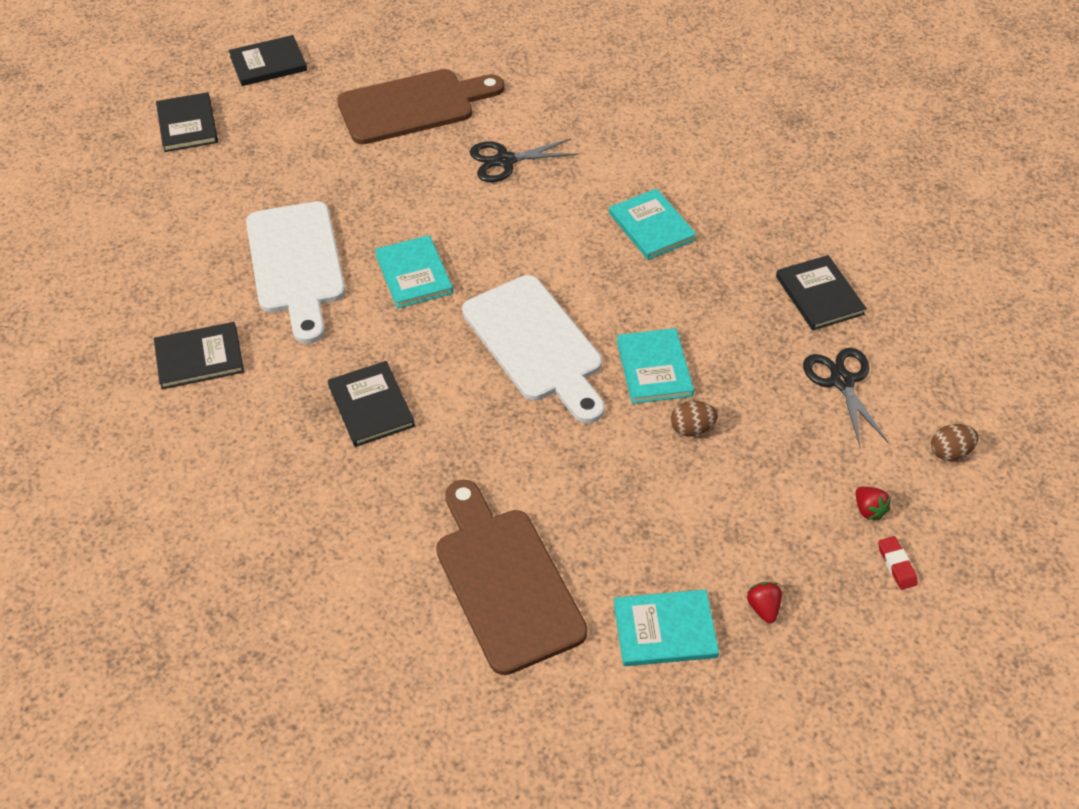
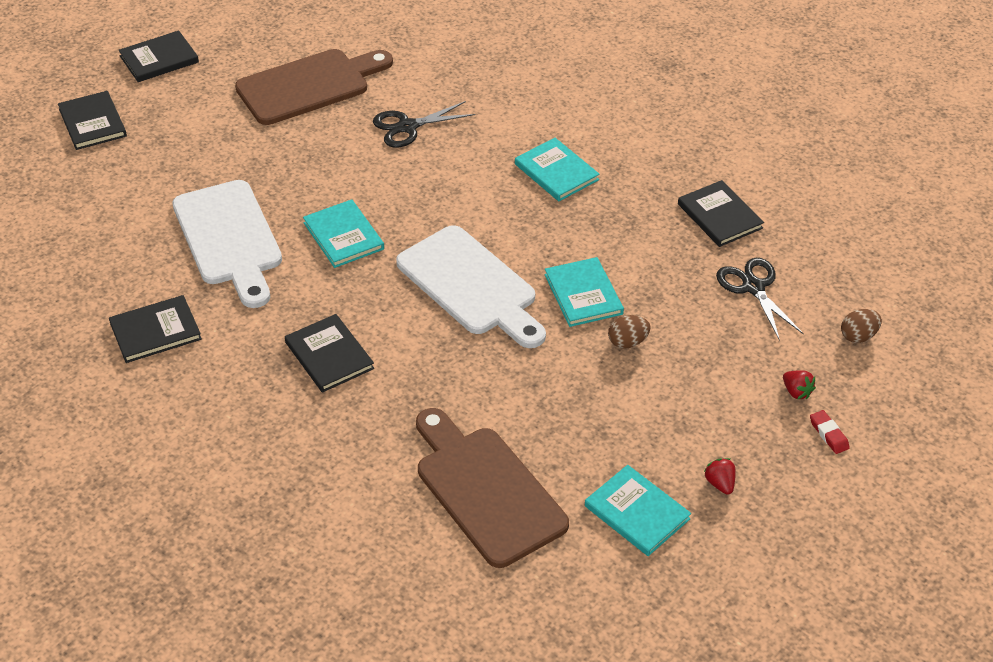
camera: 10 degrees left, 5 degrees down
(665, 630) = (637, 512): turquoise book -> turquoise book turned 60 degrees clockwise

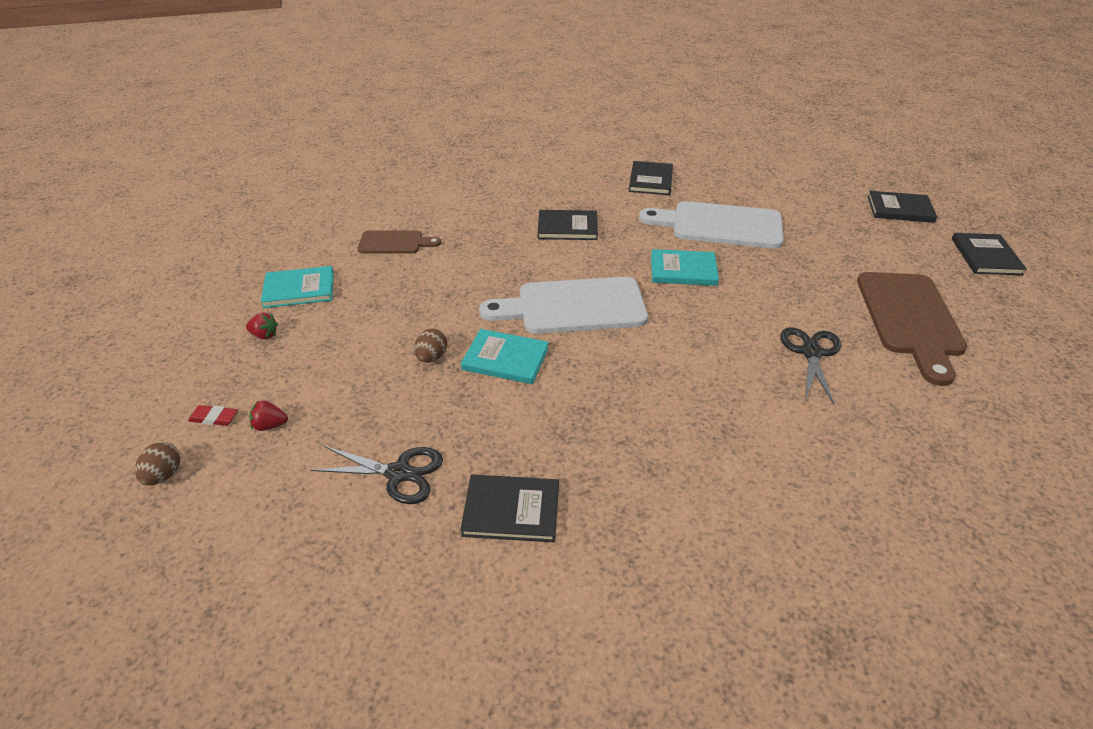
camera: 125 degrees right, 5 degrees down
(486, 490) = (394, 243): brown cutting board -> brown cutting board, size x0.55
(556, 172) = (676, 419): turquoise book -> none
(858, 336) = (260, 513): brown egg -> brown egg (164, 475)

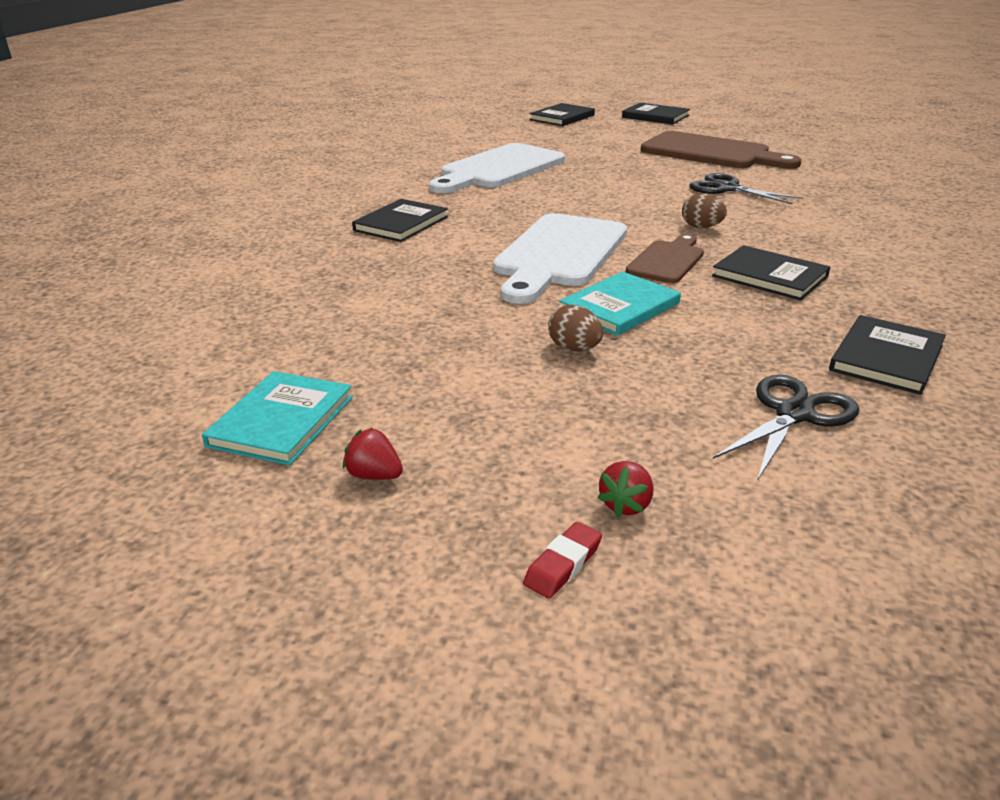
camera: 60 degrees left, 10 degrees down
(164, 475) = (688, 649): brown egg -> brown egg (701, 227)
(264, 335) = (374, 475): red strawberry -> red strawberry turned 105 degrees counterclockwise
(394, 243) = (270, 323): brown cutting board -> brown cutting board (667, 260)
(650, 180) = (372, 172): black book -> black book (769, 276)
(683, 270) = (553, 198): turquoise book -> none

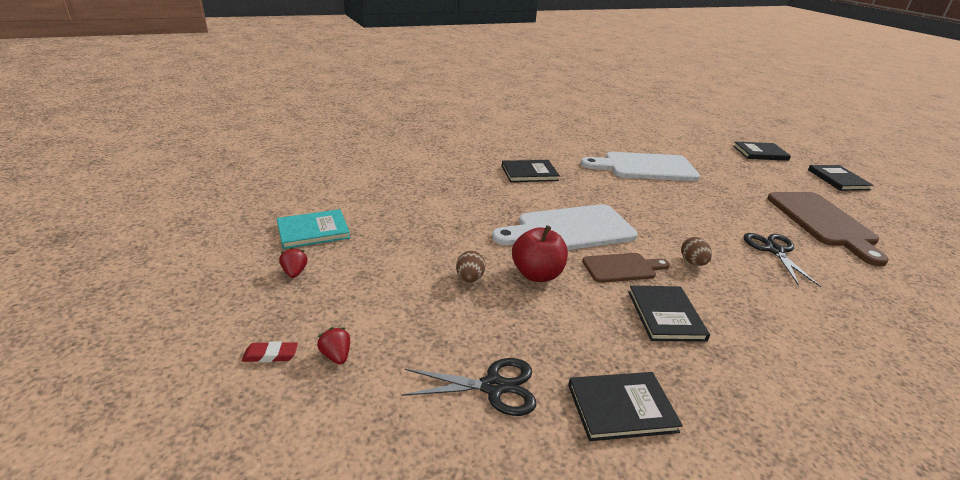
camera: 45 degrees right, 0 degrees up
(619, 307) = (537, 274): turquoise book -> red apple
(626, 505) = (336, 356): red strawberry -> red strawberry turned 75 degrees clockwise

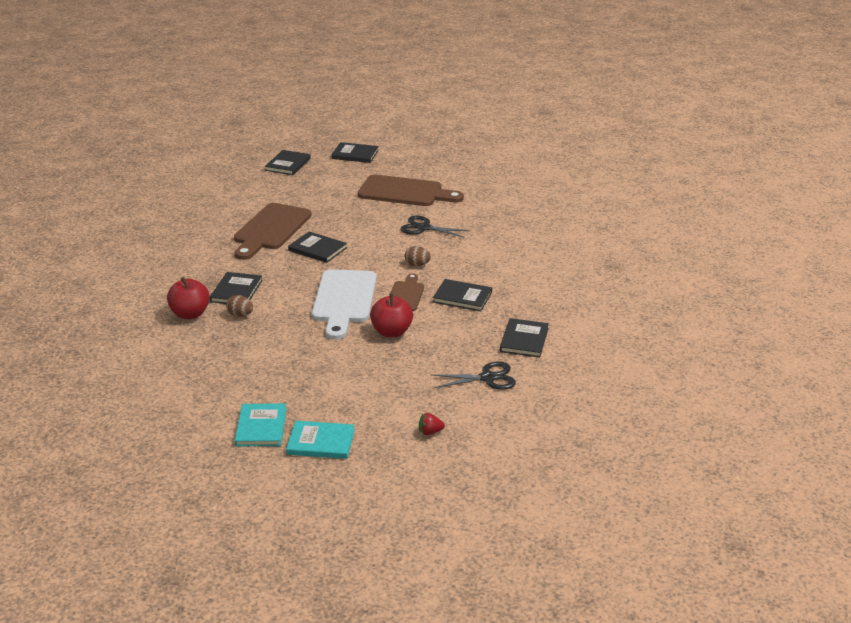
camera: 65 degrees left, 0 degrees up
(270, 355) = (414, 459): red eraser -> none
(294, 272) = (321, 442): red strawberry -> turquoise book
(469, 278) = (379, 362): brown egg -> brown egg (240, 315)
(476, 162) = (190, 314): none -> red apple
(493, 387) = (487, 378): black scissors -> black scissors turned 60 degrees clockwise
(643, 196) = (317, 249): none -> black book
(644, 167) = (270, 229): white cutting board -> brown cutting board

